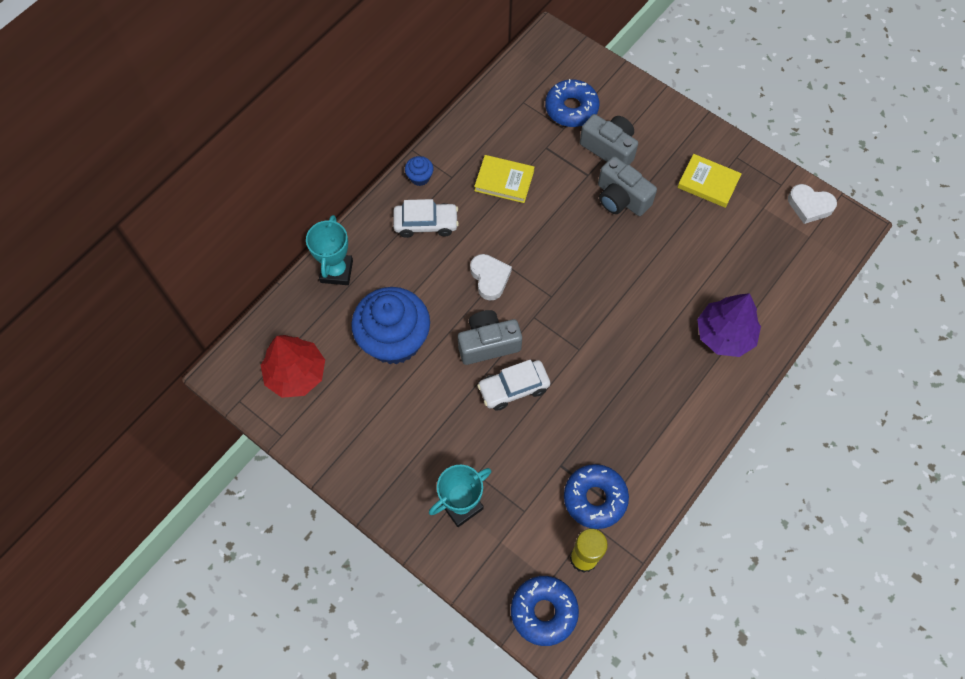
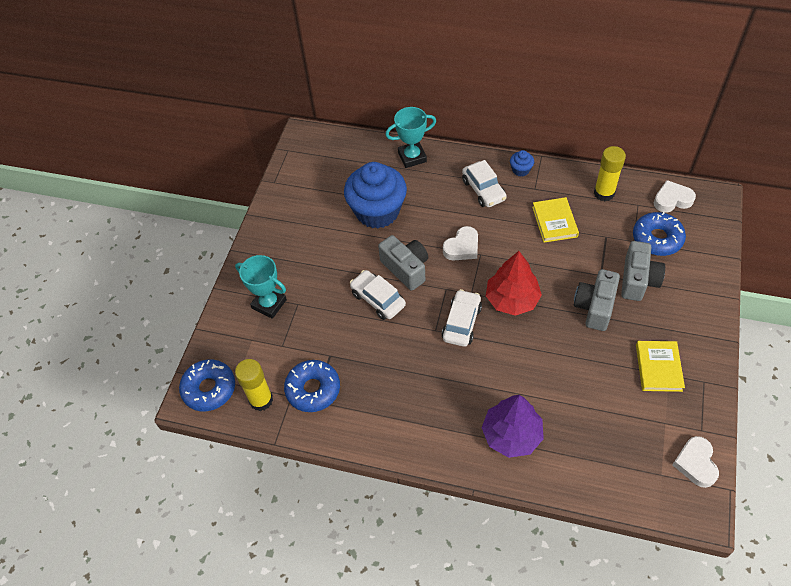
camera: 70 degrees right, 10 degrees down
(296, 374) = (322, 170): red tree -> red tree (512, 299)
(493, 122) = (604, 193): none -> yellow glue stick
(533, 72) = (672, 200): none -> white heart
(582, 321) = (461, 323): none -> white car

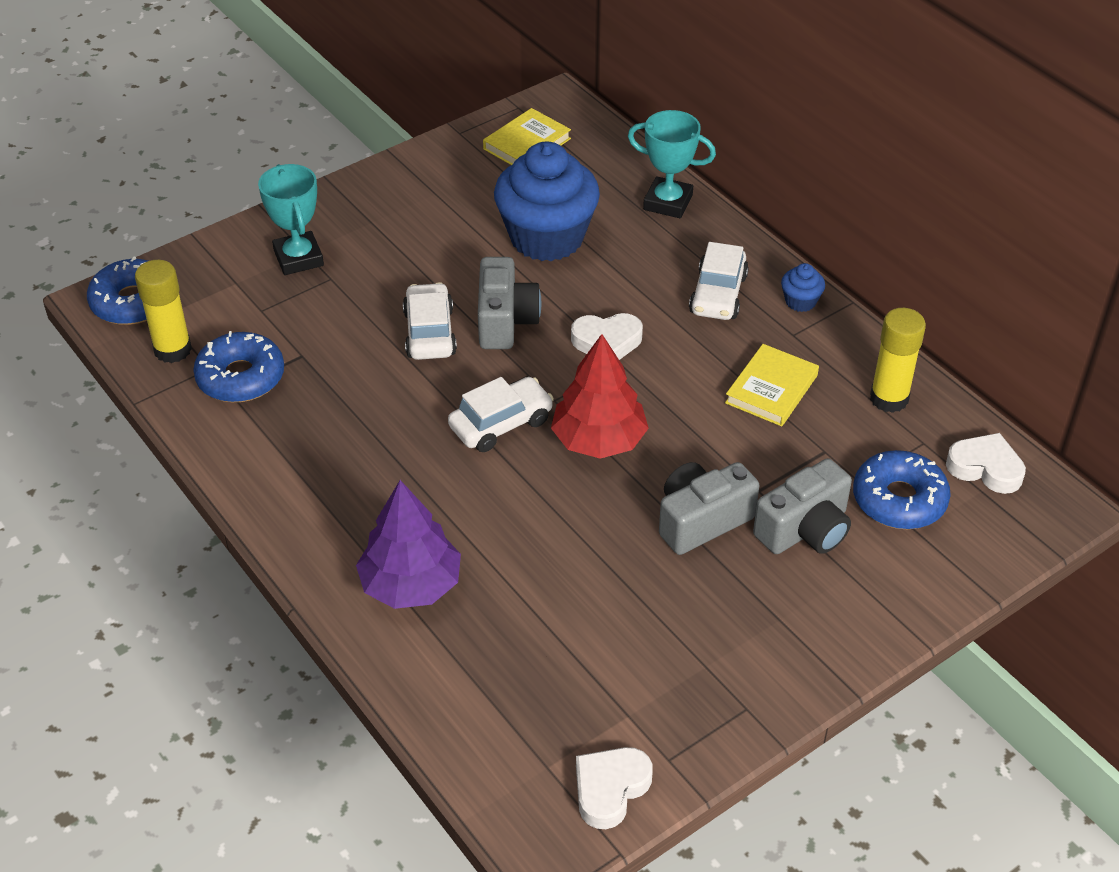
camera: 35 degrees right, 10 degrees down
(658, 367) = (701, 648): yellow book -> yellow book (527, 144)

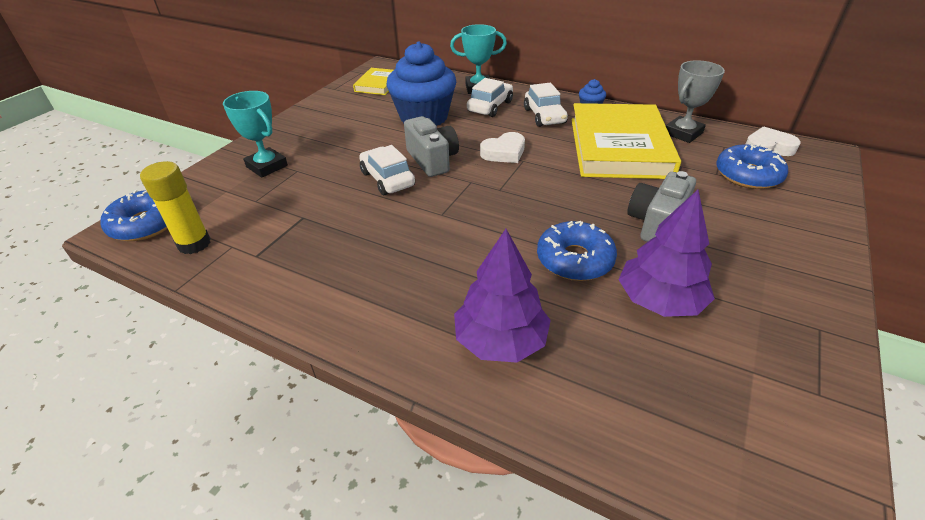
camera: 25 degrees left, 5 degrees down
(241, 377) = (262, 244): blue donut -> blue donut (574, 260)
(501, 424) = (477, 212): white car -> white car (490, 106)
(598, 440) = (548, 201): red tree -> none
(608, 611) = (659, 300): none -> purple tree
(610, 789) = (810, 443): white heart -> none
(771, 389) = (619, 147): yellow book -> yellow book, size x2.09
(805, 530) = (719, 207): grey camera -> none
(889, 398) = (683, 133): yellow glue stick -> grey trophy

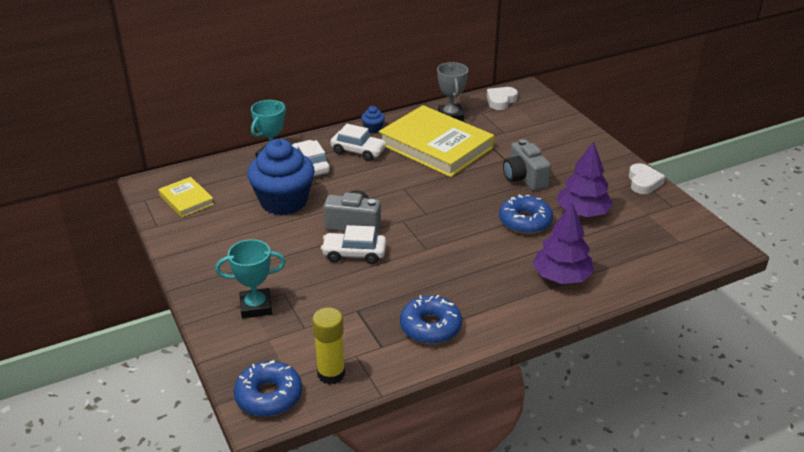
camera: 55 degrees left, 5 degrees down
(504, 152) = (384, 191): white heart -> white heart (643, 182)
(747, 175) = (517, 124): blue donut -> blue donut (430, 327)

